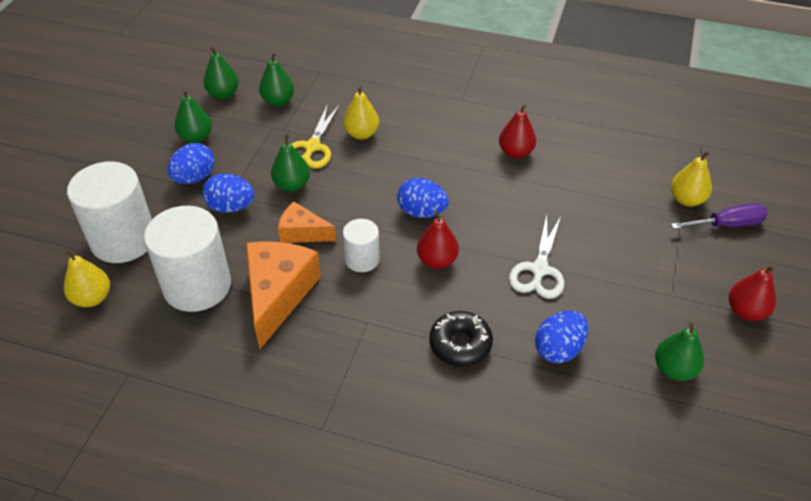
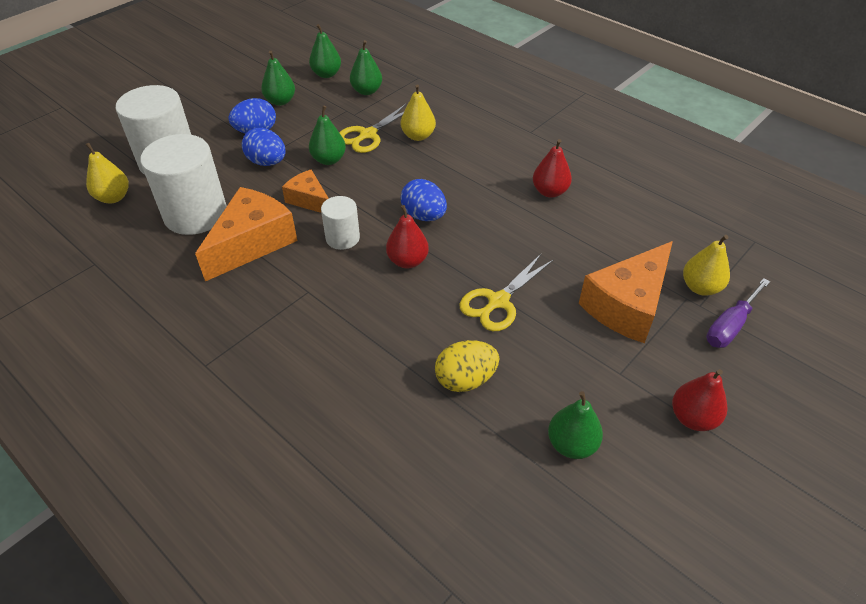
camera: 25 degrees right, 0 degrees up
(460, 344) = (376, 340): black donut -> none
(539, 270) = (498, 301): white scissors -> yellow scissors
(558, 349) = (465, 379): blue egg -> yellow egg
(642, 235) = (627, 305): none -> orange cheese
(727, 224) = (730, 326): purple screwdriver -> purple screwdriver turned 120 degrees clockwise

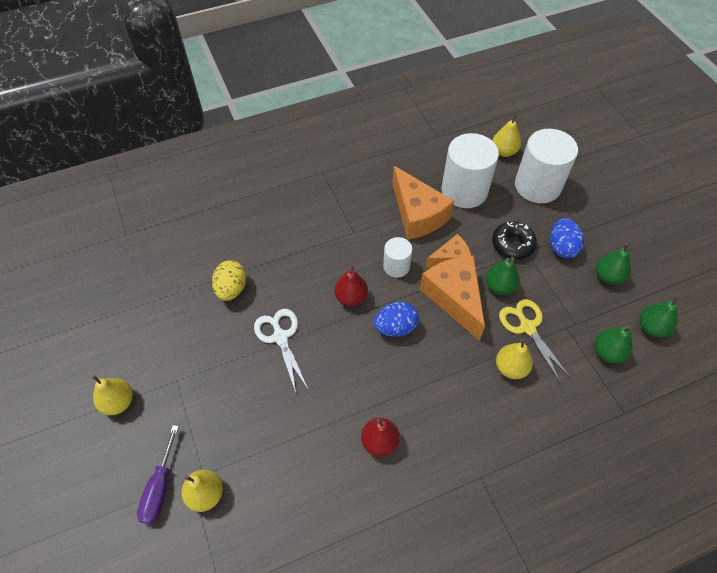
camera: 115 degrees right, 10 degrees up
(267, 162) = (512, 244): blue egg -> black donut
(498, 301) = (280, 337): yellow scissors -> white scissors
(571, 444) = (153, 322): green pear -> none
(627, 305) = (224, 423): orange cheese -> orange cheese (454, 298)
(692, 418) = (118, 402): red pear -> yellow pear
(730, 326) = (160, 487): purple screwdriver -> purple screwdriver turned 150 degrees counterclockwise

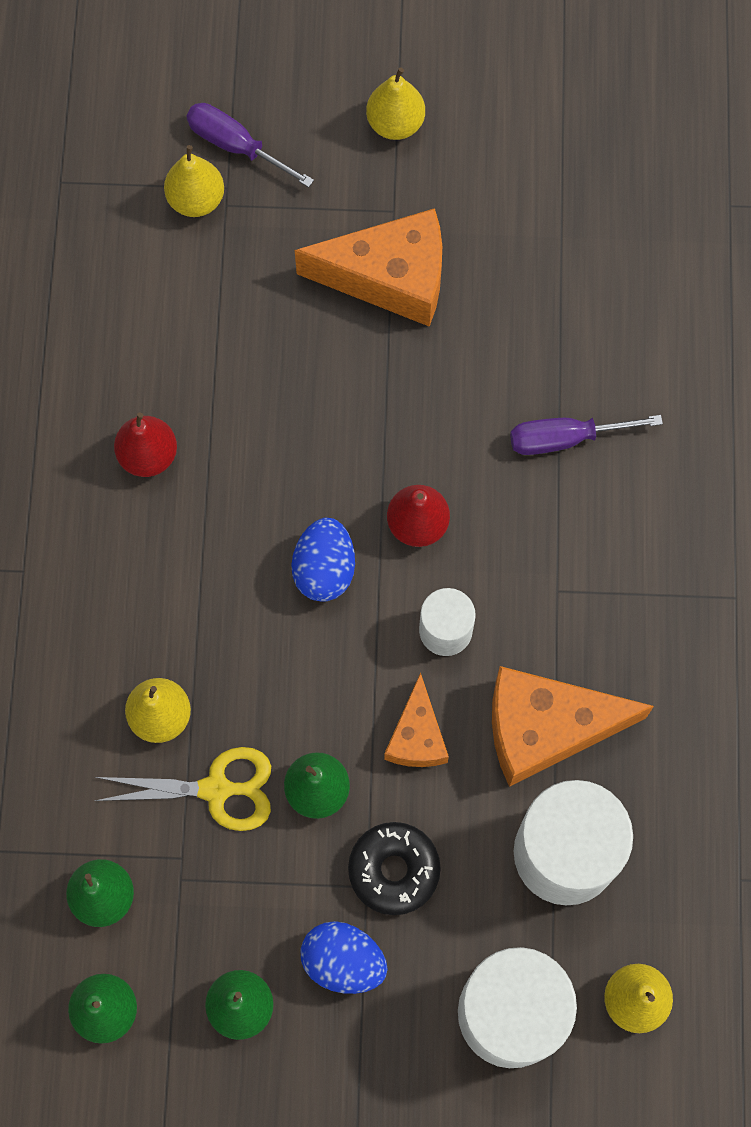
camera: 115 degrees right, 15 degrees up
(232, 289) = (526, 340): yellow egg -> none
(278, 255) = (565, 438): none -> purple screwdriver
(280, 337) = (395, 383): white scissors -> none
(454, 298) = (332, 697): orange cheese -> orange cheese (390, 277)

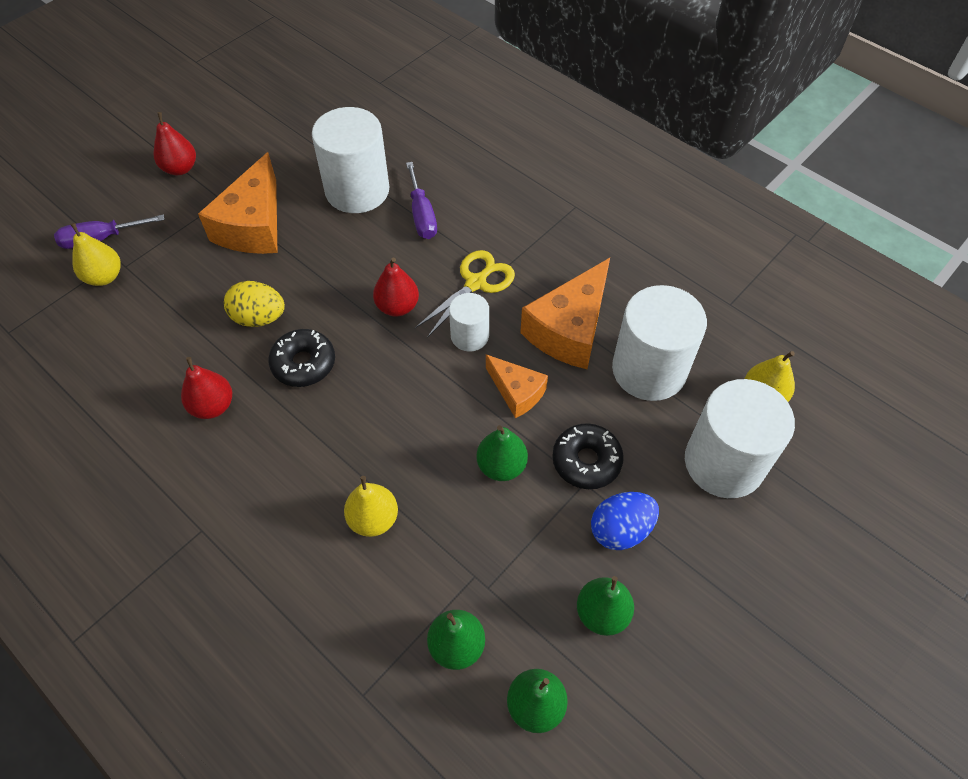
camera: 50 degrees left, 15 degrees down
(216, 789) = (449, 522): yellow scissors -> yellow scissors (476, 283)
(268, 495) = (303, 363): none -> black donut
(282, 399) = (259, 318): none -> yellow egg
(324, 569) = (376, 367): blue egg -> none
(390, 277) = (253, 225): orange cheese -> orange cheese turned 150 degrees clockwise
(395, 124) = (180, 168): yellow pear -> red pear
(537, 337) = (357, 190): none -> white cylinder
(565, 438) = (422, 215): purple screwdriver -> purple screwdriver turned 45 degrees counterclockwise

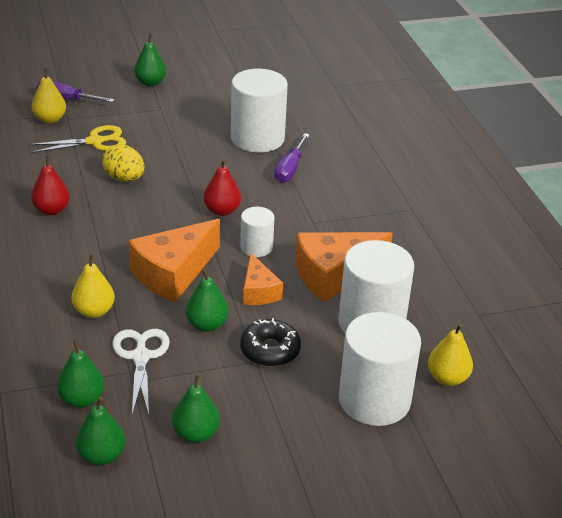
camera: 30 degrees right, 20 degrees down
(180, 168) = (150, 83): red pear -> green pear
(253, 225) = (168, 130): orange cheese -> orange cheese (173, 273)
(303, 363) = (129, 213): black donut -> none
(470, 549) = (141, 357): none -> white scissors
(476, 283) = (291, 221): yellow scissors -> yellow scissors (95, 142)
(620, 530) = (255, 398): blue egg -> none

